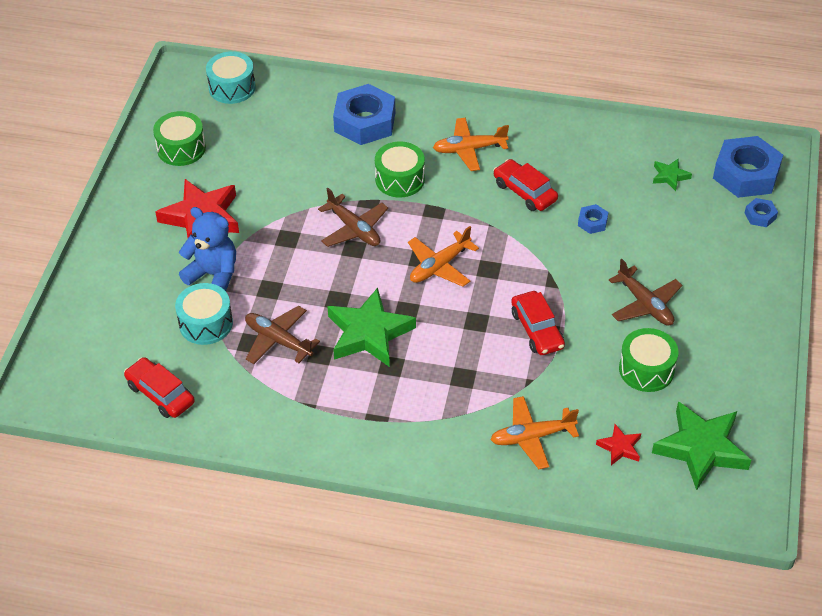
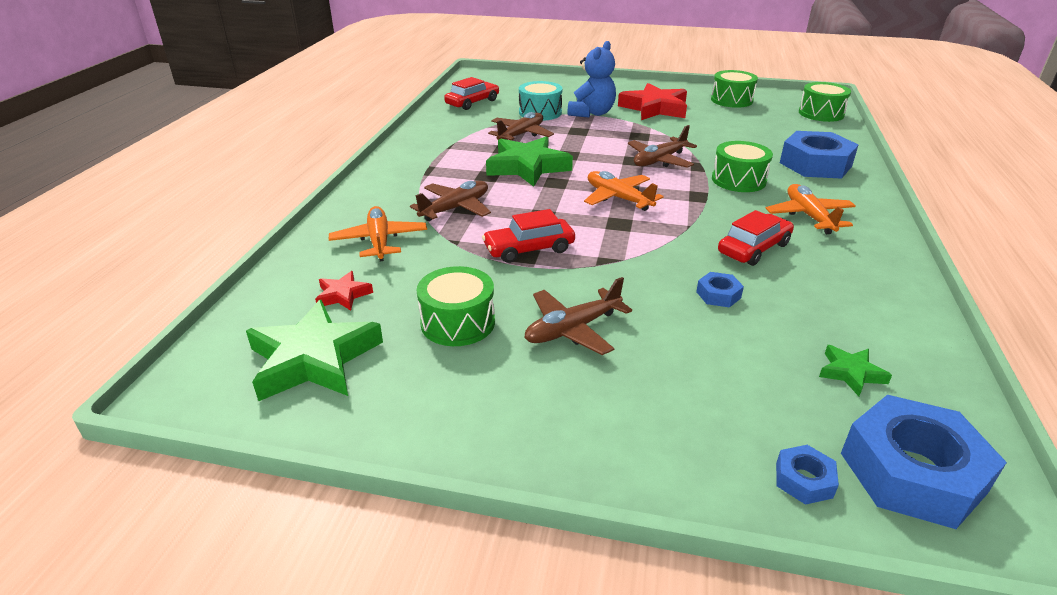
camera: 90 degrees right, 15 degrees down
(232, 87) = (821, 113): turquoise drum -> green drum
(465, 386) = (455, 208): none -> brown plane

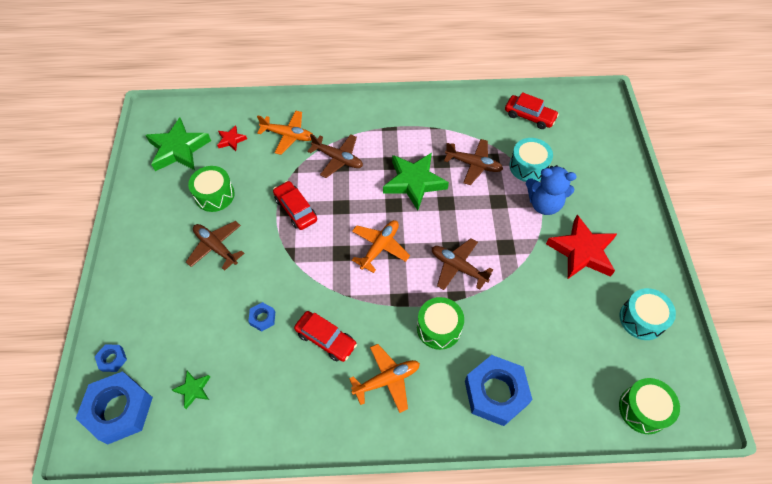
camera: 75 degrees right, 25 degrees up
(379, 241) = (288, 135): orange plane -> orange plane turned 45 degrees clockwise
(731, 100) = (642, 319): green drum -> turquoise drum

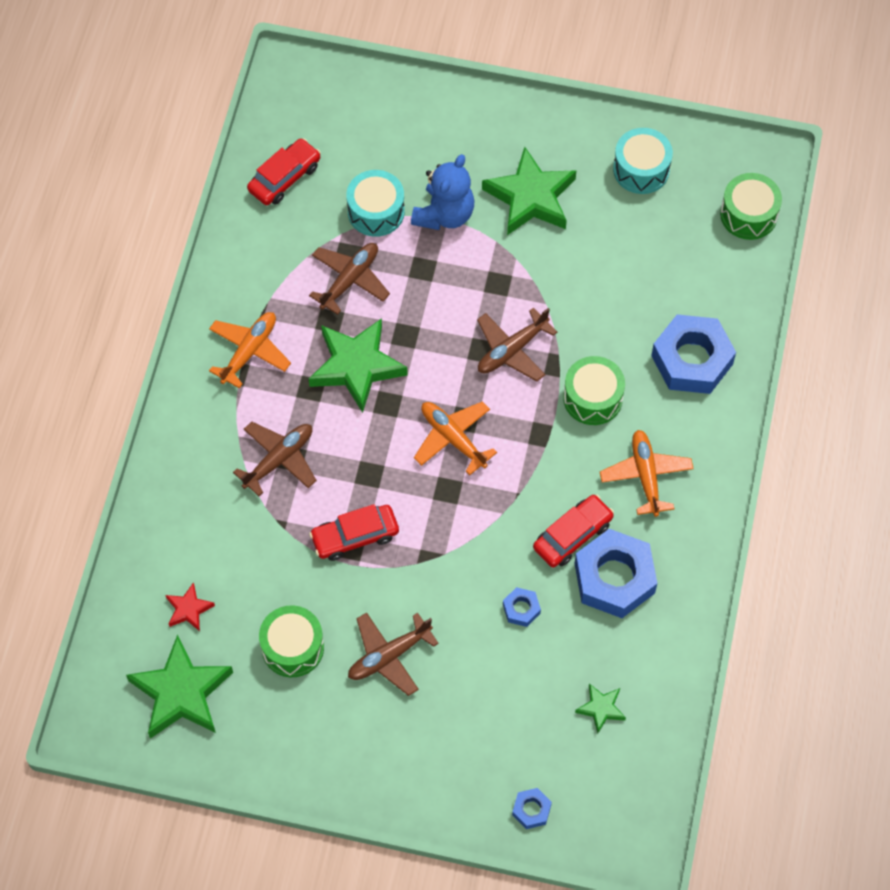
camera: 75 degrees left, 5 degrees up
(119, 410) = (606, 803): blue nut -> blue nut (614, 578)
(288, 135) = (208, 522): orange plane -> orange plane (249, 351)
(582, 251) = (531, 197): red star -> green star

